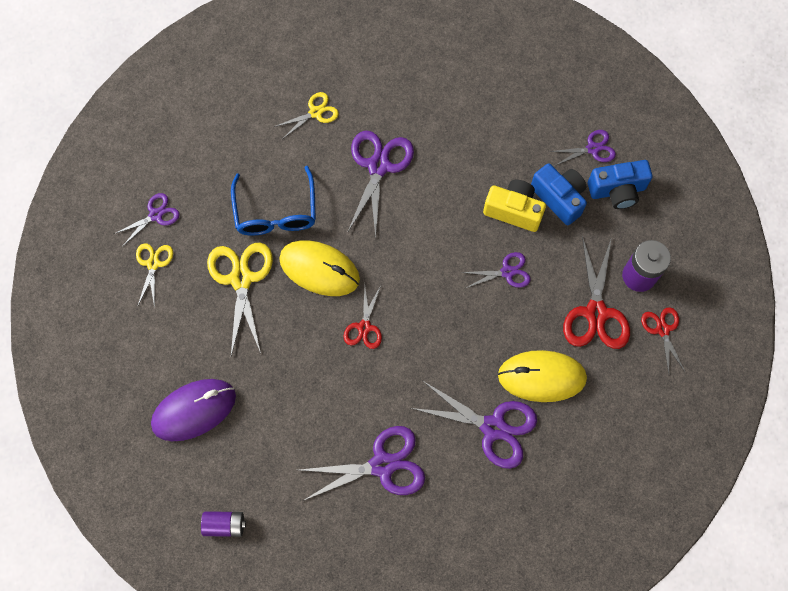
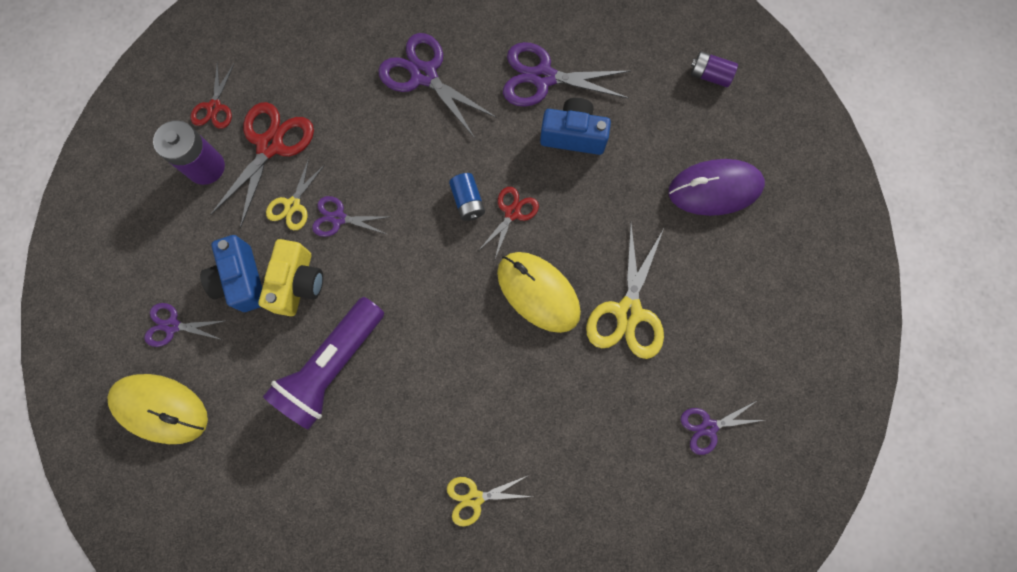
camera: 160 degrees left, 5 degrees up
(153, 264) = (724, 365): yellow scissors -> yellow scissors (292, 205)
(276, 212) = (565, 379): blue glasses -> none
(378, 166) = (425, 394): purple scissors -> none
(405, 323) = (468, 201): none -> blue battery
(457, 161) = (332, 367): none -> purple flashlight
(513, 211) = (298, 283): yellow camera -> yellow camera turned 120 degrees counterclockwise
(541, 377) = (355, 104): yellow mouse -> yellow mouse (161, 408)
(617, 190) = (174, 266): blue camera -> blue camera (573, 135)

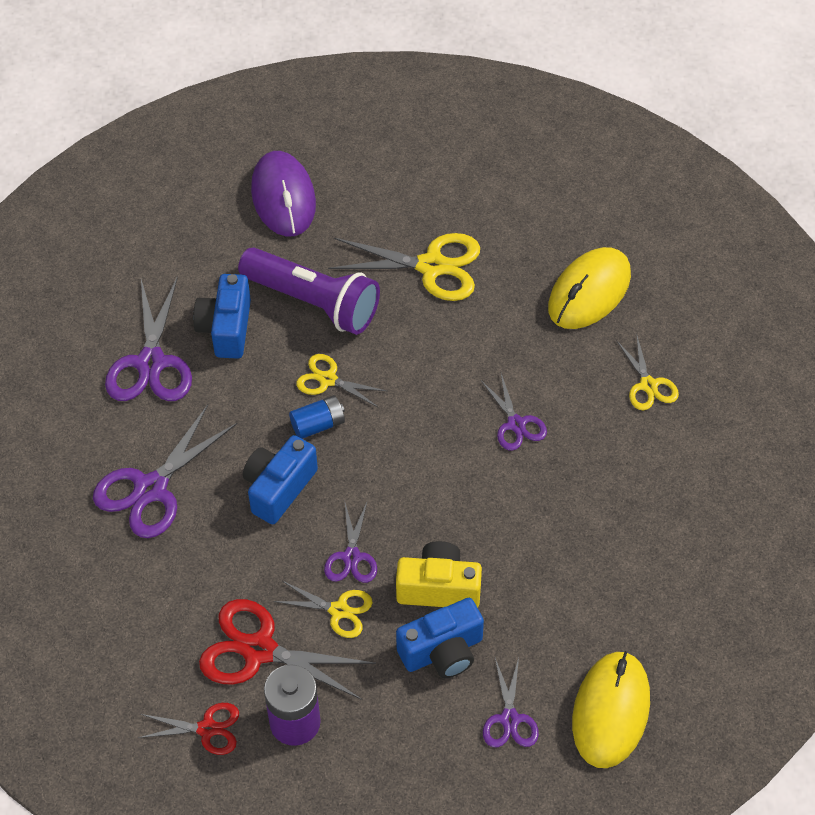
camera: 95 degrees left, 20 degrees down
(332, 367) = (532, 537): purple flashlight -> purple flashlight (314, 302)
(411, 168) = (279, 488): none -> blue camera
(512, 213) = (328, 379): red scissors -> yellow scissors
(538, 292) = (420, 348): yellow mouse -> yellow mouse (589, 292)
(708, 427) = (541, 196): purple scissors -> purple scissors (516, 424)
(709, 76) = (144, 205): purple battery -> none

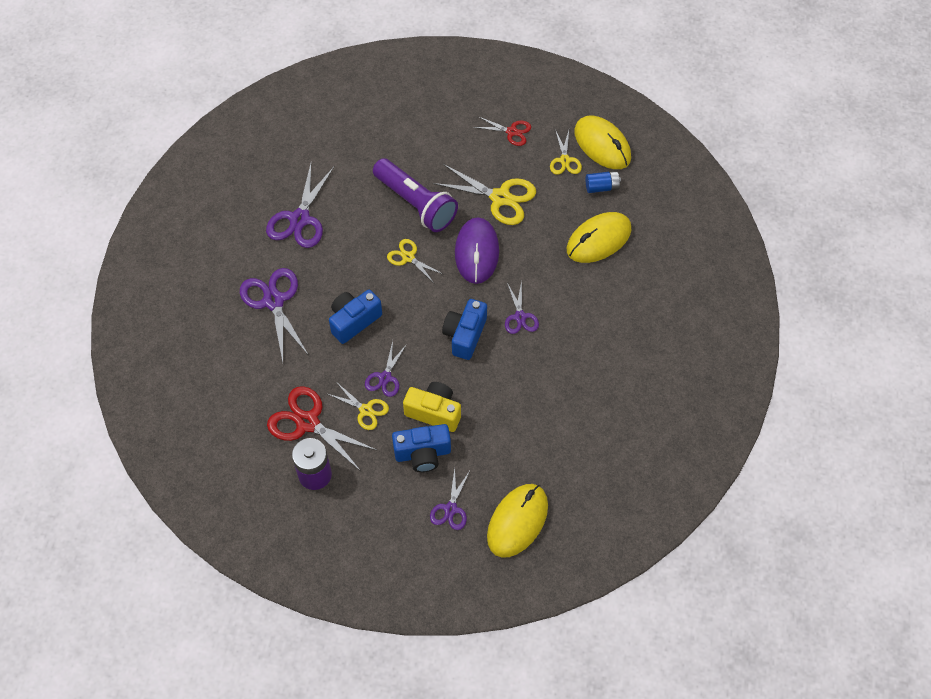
camera: 15 degrees right, 5 degrees up
(151, 488) = (274, 301): purple scissors -> purple scissors turned 105 degrees clockwise
(207, 729) = (259, 464): red scissors -> red scissors (511, 132)
(226, 328) = (354, 208): blue camera -> blue camera (465, 335)
(283, 197) = (419, 129): purple mouse -> purple mouse (477, 252)
(318, 424) = (392, 285): blue battery -> blue battery (601, 187)
(549, 162) = (602, 145): none -> yellow mouse
(648, 385) = (616, 312): yellow scissors -> yellow scissors (564, 160)

